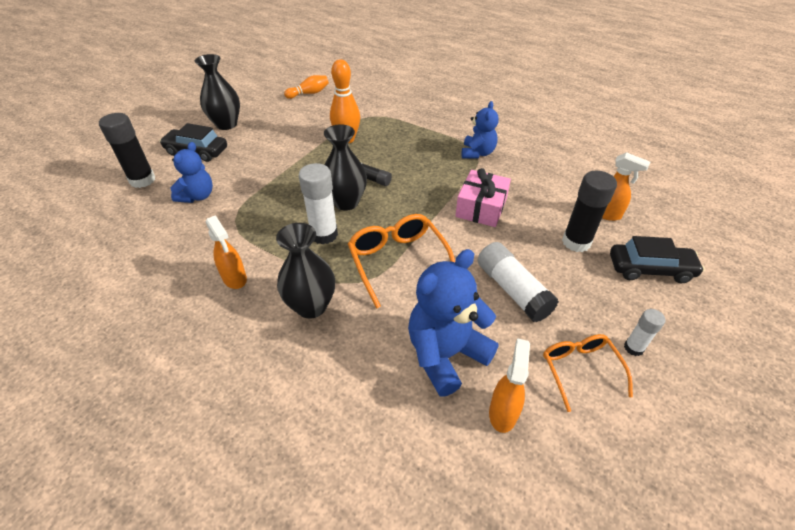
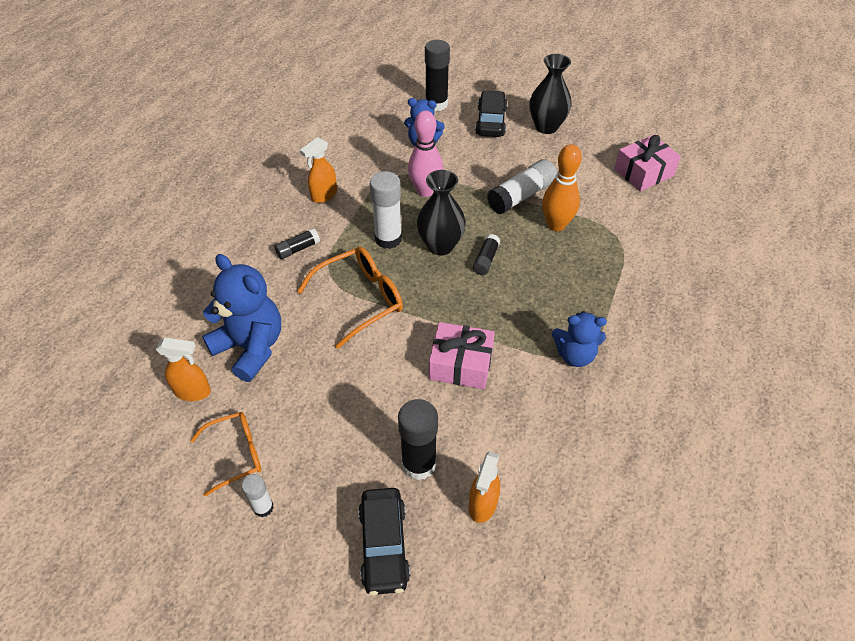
camera: 80 degrees right, 5 degrees up
(269, 203) = (425, 191): none -> pink bowling pin
(309, 93) = (643, 172): orange bowling pin -> pink gift
(311, 306) = (298, 249): black vase -> black glue stick
(512, 290) = (333, 397): white glue stick -> white glue stick (521, 196)

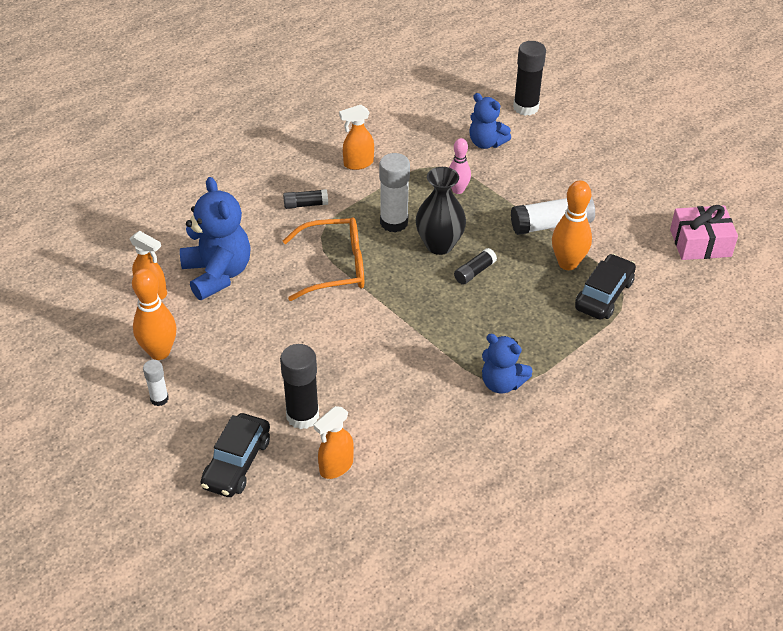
camera: 25 degrees right, 5 degrees down
(235, 454) = (159, 352): orange glasses -> orange bowling pin
(425, 191) = (458, 190): pink bowling pin -> pink bowling pin, size x0.65
(461, 364) = (390, 352): pink gift -> none
(491, 121) = (571, 142): black car -> black car (604, 295)
(546, 127) = (627, 165): black vase -> none

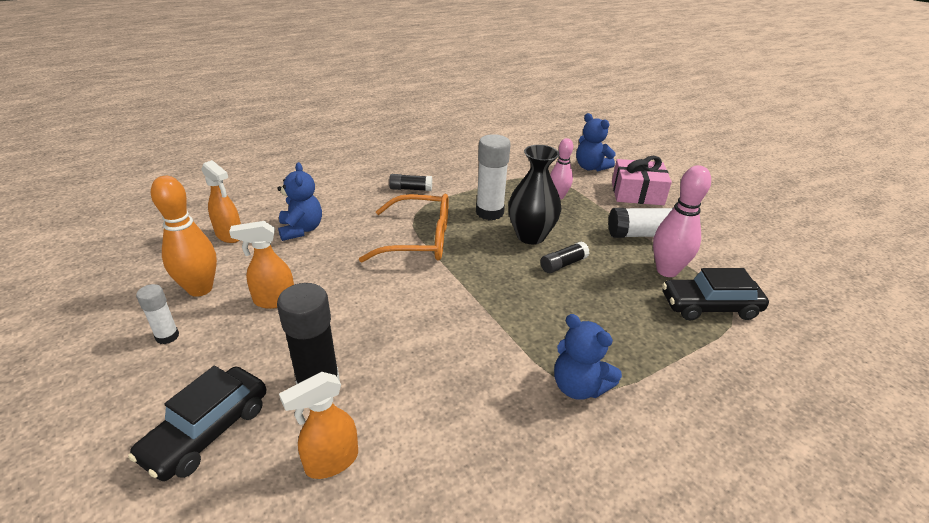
camera: 10 degrees right, 10 degrees down
(218, 274) = (301, 229): blue teddy bear -> blue teddy bear, size x0.63
(358, 163) = (469, 167): orange spray bottle -> orange spray bottle (274, 300)
(525, 107) = (629, 149): black glue stick -> none
(567, 263) = (667, 270): orange bowling pin -> pink bowling pin
(604, 295) = (709, 306): black car -> black car turned 135 degrees counterclockwise
(700, 243) = (817, 272): pink gift -> pink gift (637, 193)

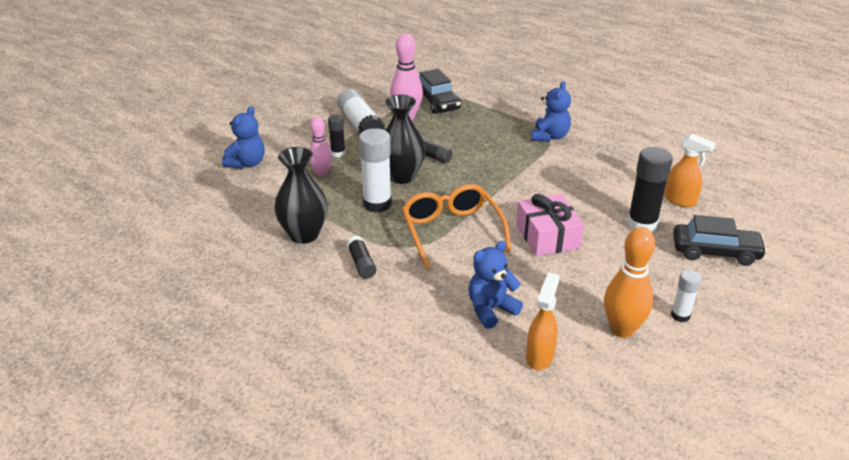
camera: 110 degrees left, 0 degrees up
(274, 300) = (594, 279): orange spray bottle -> none
(467, 174) = (304, 234): none -> black vase
(592, 211) = (338, 153): none -> black glue stick
(637, 193) = (290, 135): pink gift -> pink gift (547, 236)

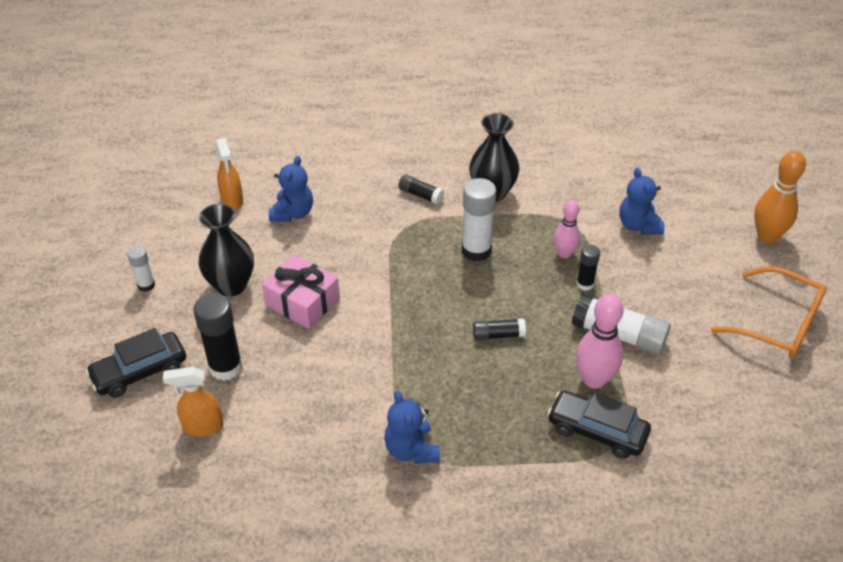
camera: 140 degrees right, 10 degrees up
(402, 176) = (494, 292): black vase -> black vase (231, 285)
(452, 232) = (385, 260): orange glasses -> orange glasses (777, 323)
(622, 329) = (186, 249): orange bowling pin -> orange bowling pin (767, 236)

